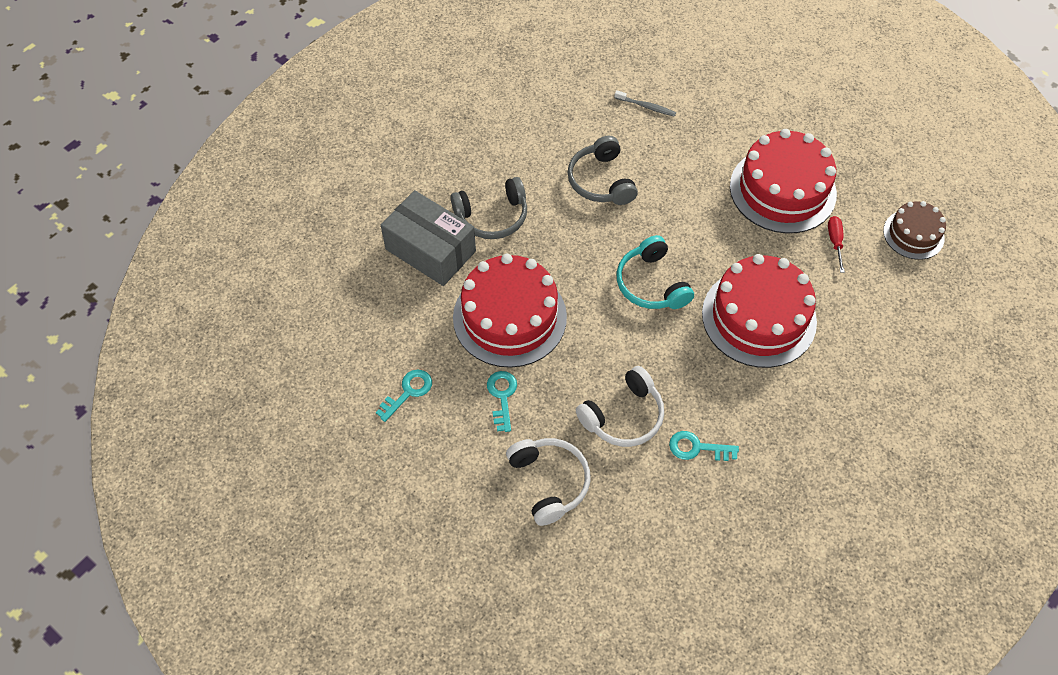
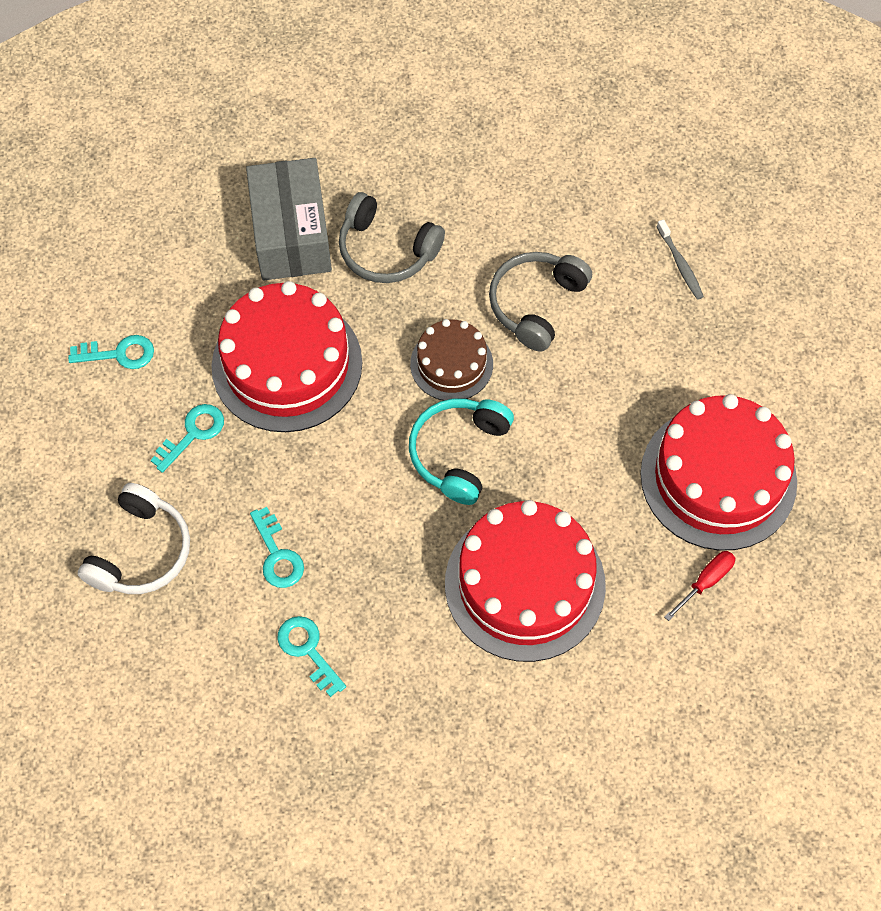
camera: 45 degrees right, 5 degrees up
(623, 416) = (277, 555): white headphones -> turquoise key
(913, 234) = (806, 653): brown cake -> brown cake (451, 364)

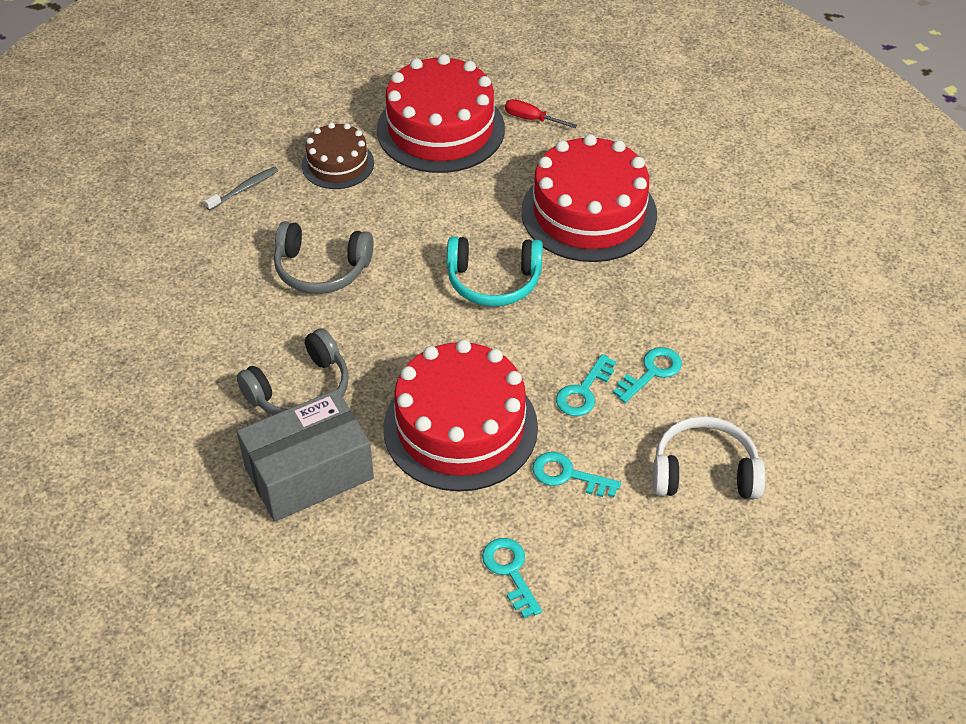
camera: 110 degrees left, 15 degrees down
(308, 650) = (721, 325): turquoise key -> turquoise key (583, 391)
(386, 250) = (300, 390): grey headphones -> grey headphones turned 45 degrees clockwise
(451, 364) = (407, 309): brown cake -> brown cake (337, 164)

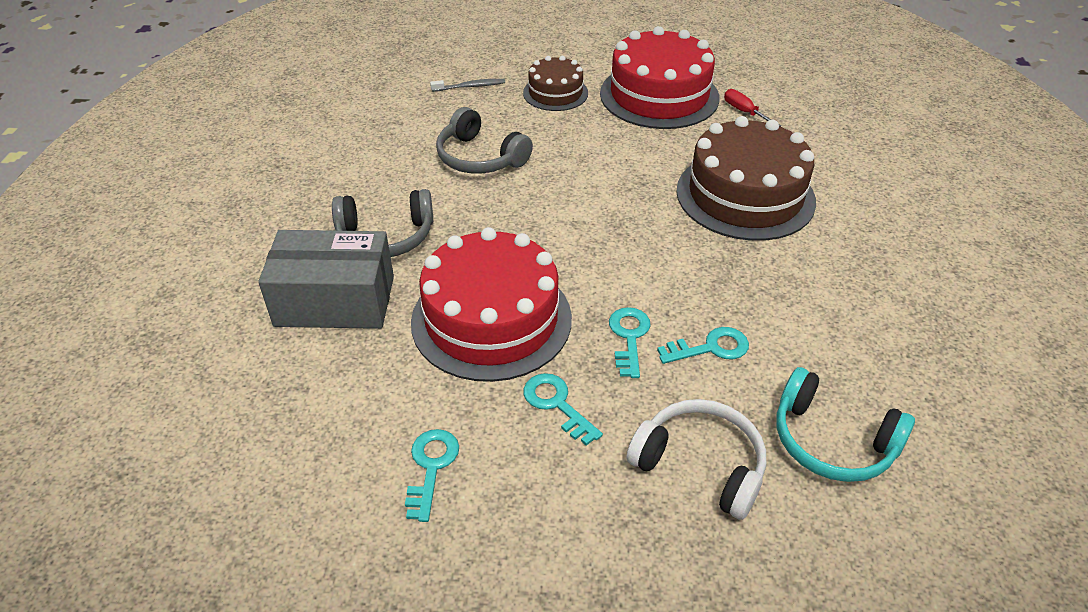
camera: 30 degrees right, 5 degrees down
(493, 281) = (616, 217): turquoise headphones -> turquoise headphones (832, 441)
(583, 391) = (629, 337): turquoise key -> turquoise key turned 120 degrees clockwise
(589, 213) = (745, 195): red cake -> brown cake

